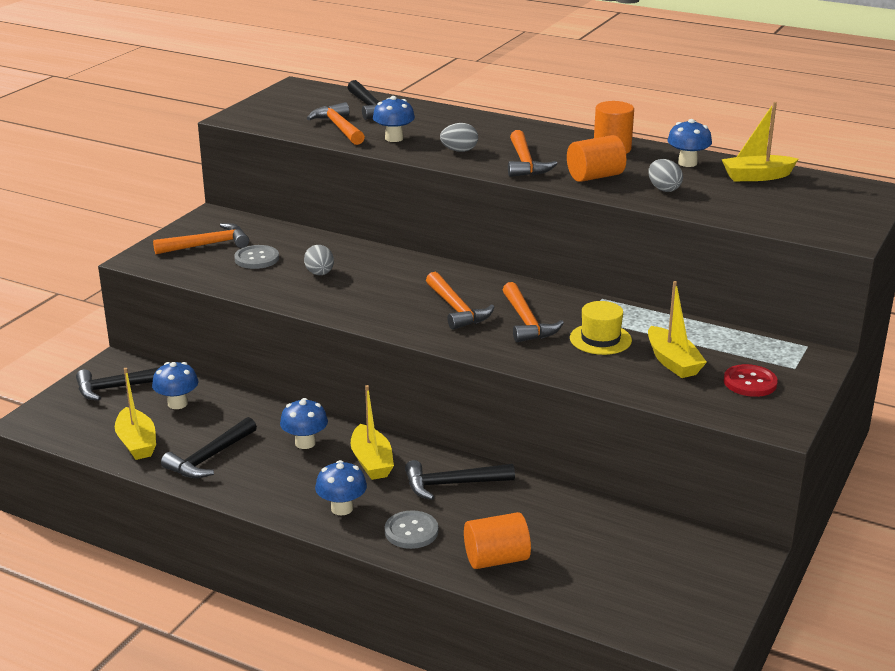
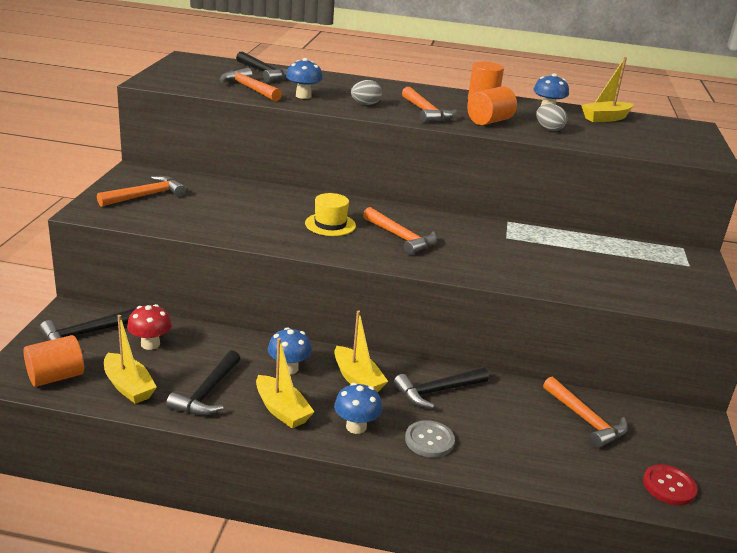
camera: 20 degrees left, 0 degrees up
(177, 404) = (150, 344): blue mushroom -> red mushroom
(256, 258) = (199, 205): grey button -> none
(320, 274) = (264, 215): grey egg -> none
(496, 559) = (516, 456): orange cylinder -> orange cylinder (56, 377)
(526, 322) = (464, 244): orange hammer -> orange hammer (585, 420)
(600, 339) = (532, 254): yellow hat -> yellow hat (330, 224)
(672, 362) = (600, 268): yellow boat -> yellow boat (282, 410)
(750, 382) = (668, 280): red button -> red button (669, 486)

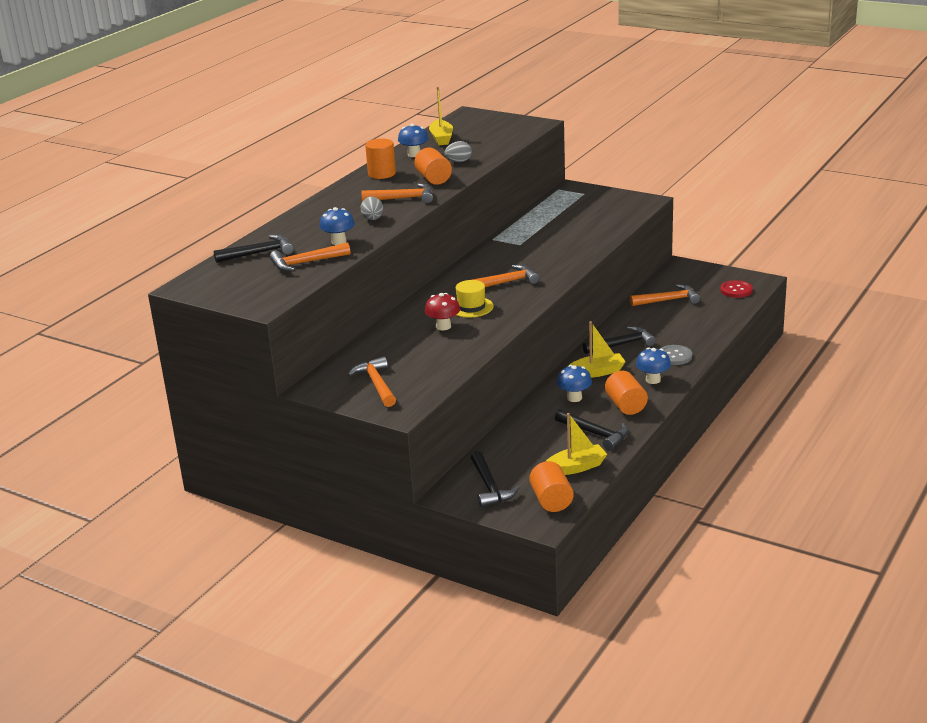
camera: 65 degrees left, 0 degrees up
(150, 344) = (518, 456): red mushroom -> red mushroom (443, 326)
(282, 410) = (626, 406): yellow boat -> orange cylinder
(437, 391) = (622, 344): black hammer -> black hammer turned 105 degrees counterclockwise

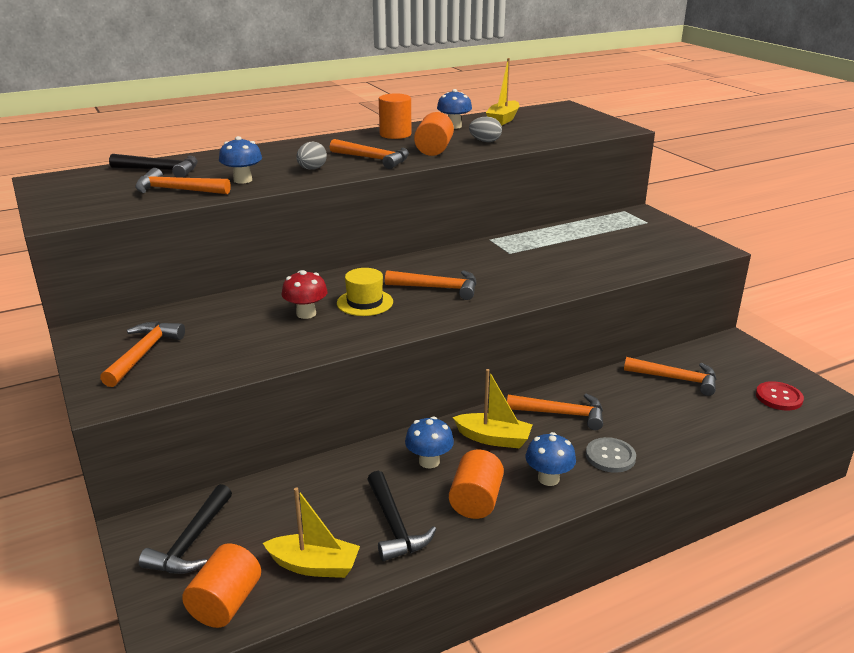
camera: 30 degrees right, 0 degrees up
(622, 344) = (561, 414): black hammer -> orange hammer

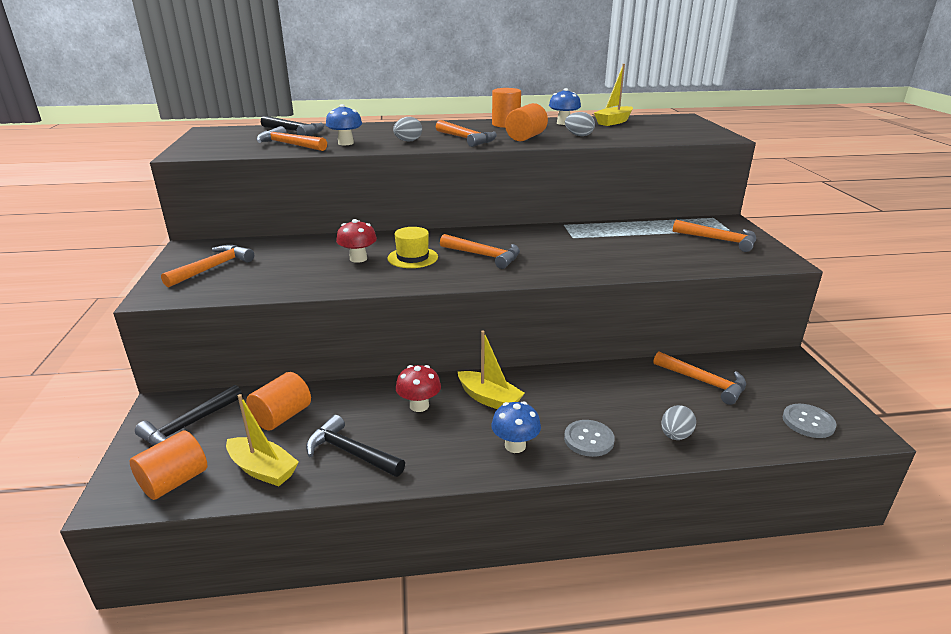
camera: 20 degrees right, 0 degrees up
(394, 525) = (351, 452): black hammer -> black hammer turned 120 degrees clockwise
(429, 461) = (419, 406): blue mushroom -> red mushroom
(476, 501) = (435, 449): orange cylinder -> orange cylinder (282, 416)
(561, 414) = (567, 391): orange hammer -> orange hammer (719, 240)
(681, 435) = (675, 435): none -> grey egg
(779, 397) = (808, 422): red button -> grey button

